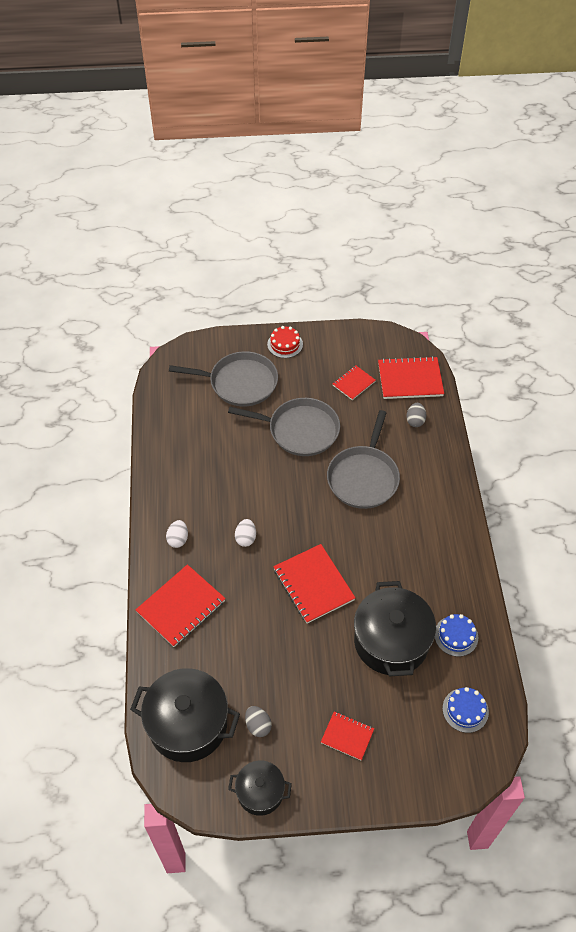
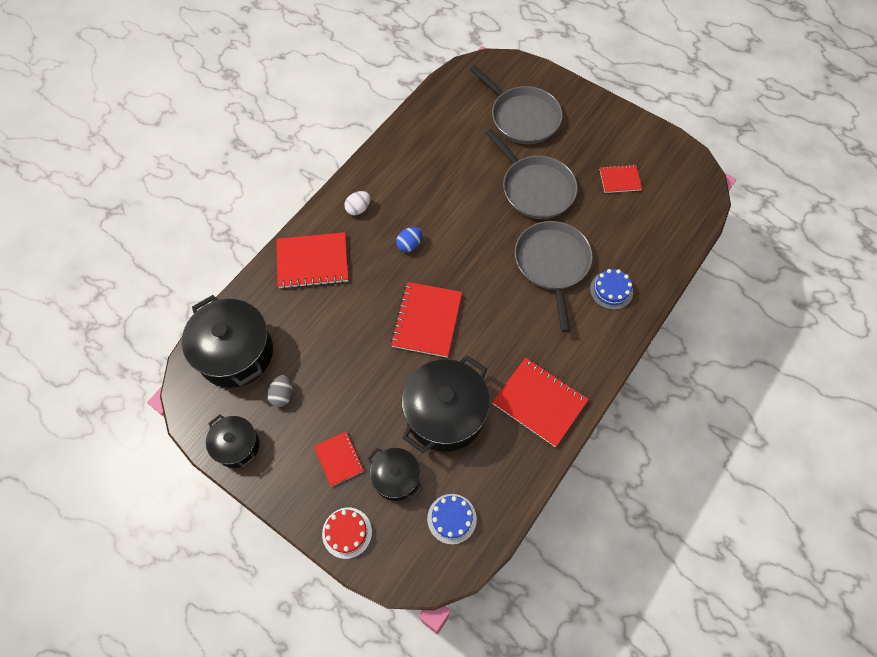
camera: 40 degrees right, 10 degrees up
(246, 538) = (409, 245): white egg -> blue egg
(285, 344) = (591, 109): red cake -> red cake (347, 532)
(363, 477) = (552, 264): grey pan -> grey pan turned 120 degrees clockwise
(400, 715) = (396, 478): none -> black pot
(410, 379) = (675, 209): red notebook -> red notebook (539, 402)
(415, 421) = (645, 247): grey egg -> none
(456, 636) = (503, 453): blue cake -> blue cake (611, 290)

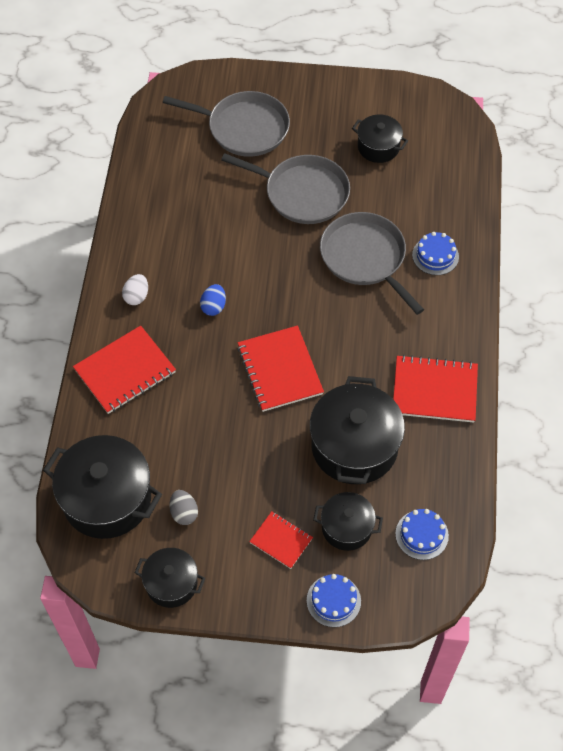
camera: 30 degrees left, 5 degrees down
(347, 532) = (333, 600): red cake -> blue cake
(620, 180) = (378, 147): red notebook -> black pot

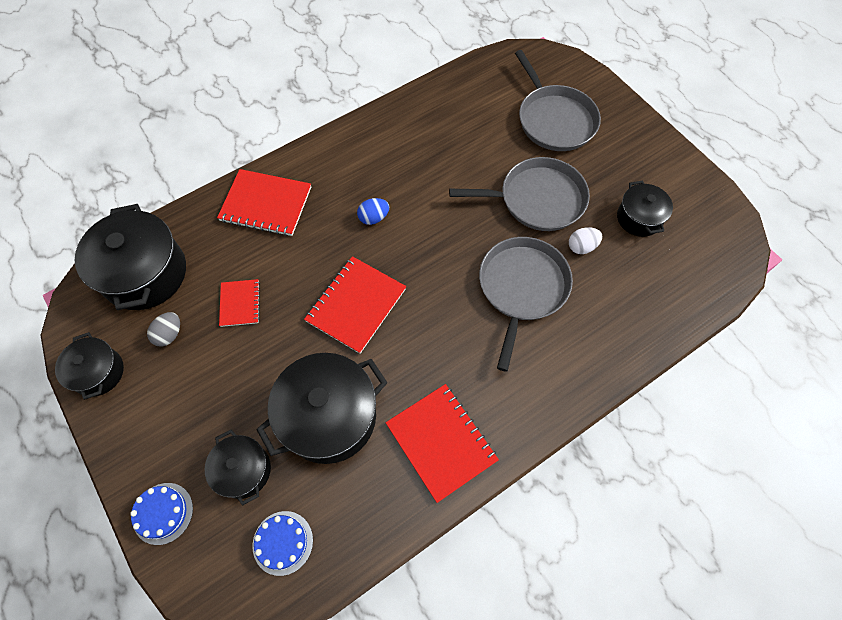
camera: 50 degrees right, 5 degrees up
(136, 296) = (337, 164): white egg -> white egg (581, 247)
(281, 540) = (194, 426): red notebook -> red notebook (240, 303)
(302, 193) = (537, 199): grey pan -> grey pan turned 75 degrees counterclockwise
(435, 256) = (578, 340): blue cake -> none

